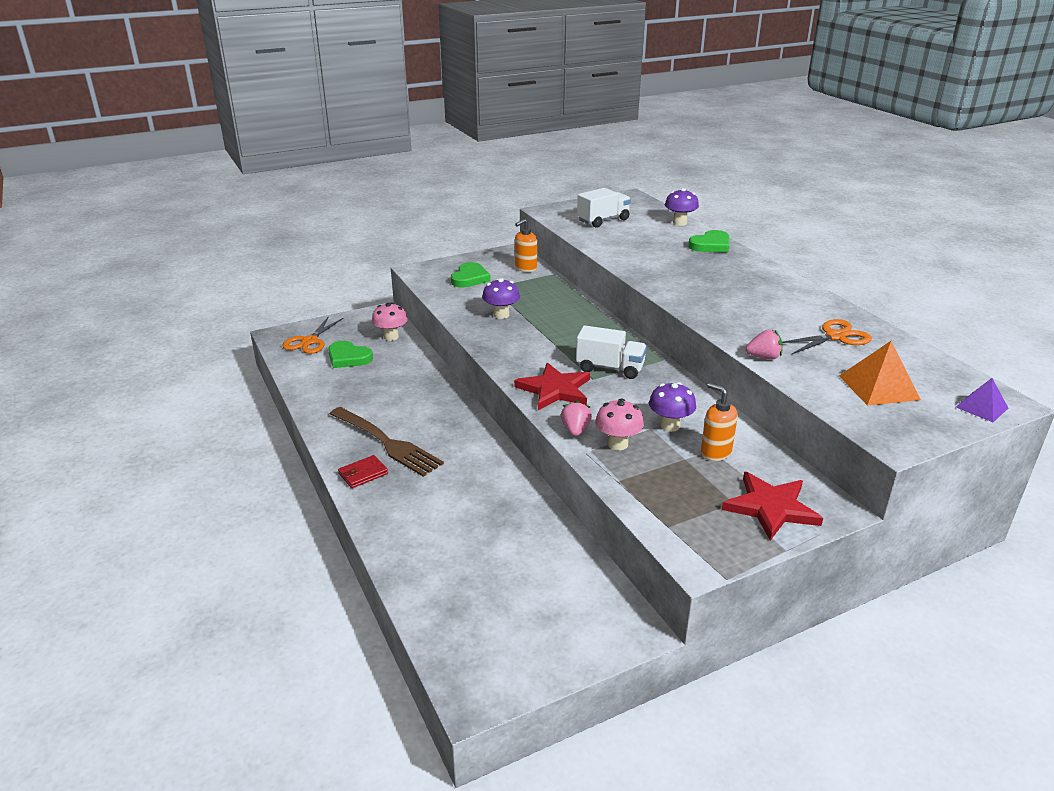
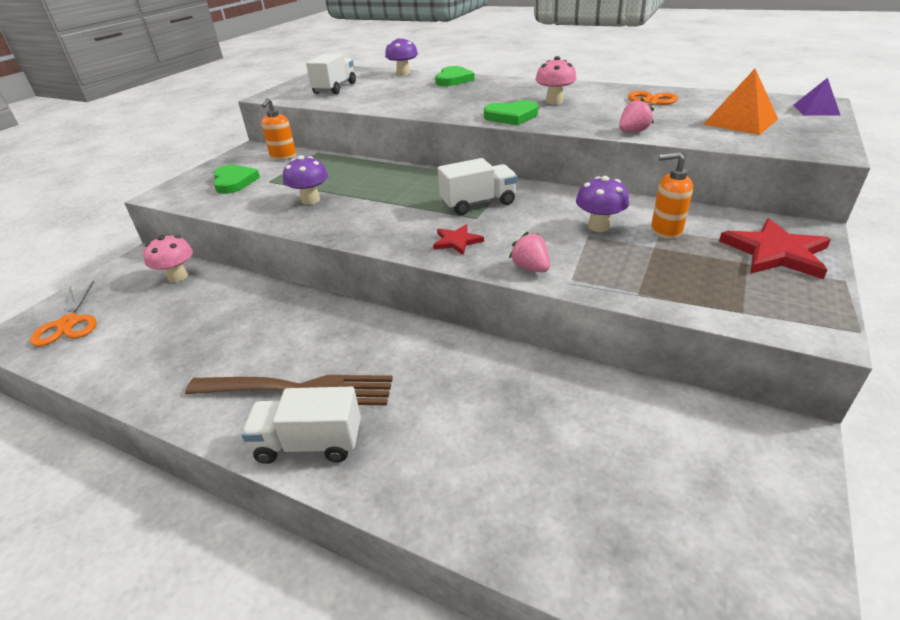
camera: 35 degrees left, 5 degrees up
(348, 357) = (143, 319): green heart -> green heart (511, 116)
(363, 474) = (309, 444): red wallet -> white truck
(555, 390) = (457, 241): red star -> red star, size x0.56
(618, 444) = (584, 261): pink mushroom -> pink mushroom (554, 101)

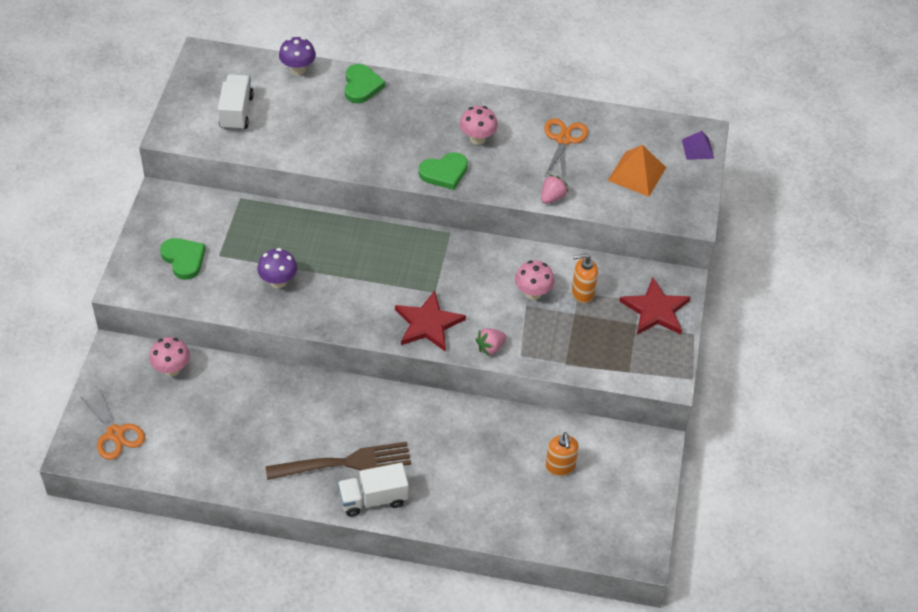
camera: 20 degrees left, 15 degrees up
(283, 156) = (207, 209): orange soap dispenser -> orange soap dispenser (560, 467)
(457, 241) = (428, 324): red star -> red star, size x1.79
(478, 203) = (431, 272): white truck -> none
(530, 268) = (490, 347): pink strawberry -> pink strawberry turned 75 degrees counterclockwise
(599, 226) = (533, 293): purple mushroom -> pink mushroom

